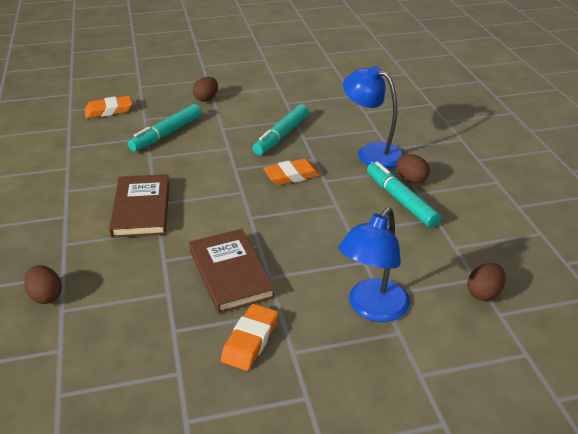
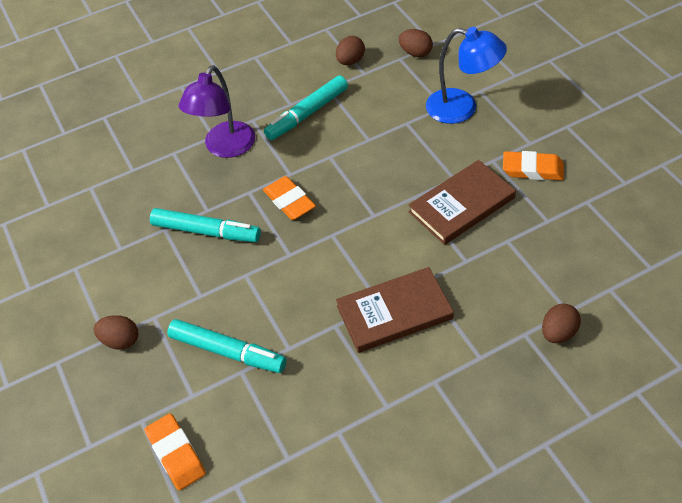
camera: 100 degrees left, 15 degrees up
(371, 152) = (225, 148): blue lamp -> purple lamp
(411, 179) = (269, 112): brown egg -> brown egg (350, 61)

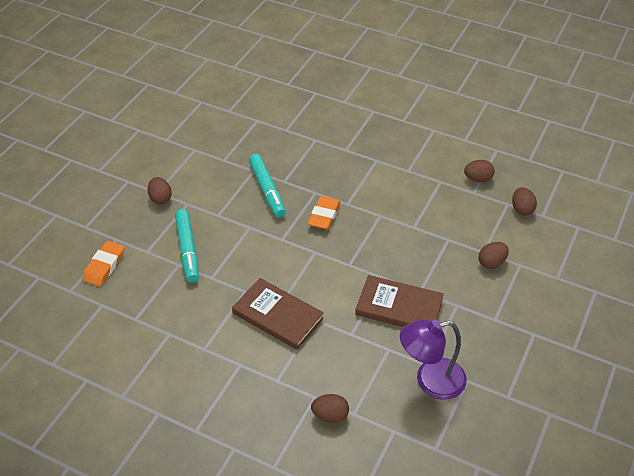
camera: 50 degrees right, 5 degrees down
(225, 148) = (341, 160): purple lamp -> purple lamp (430, 381)
(307, 114) = (407, 183): turquoise marker -> none
(462, 108) = (491, 263): blue lamp -> brown egg
(532, 169) = (469, 332): orange eraser -> none

